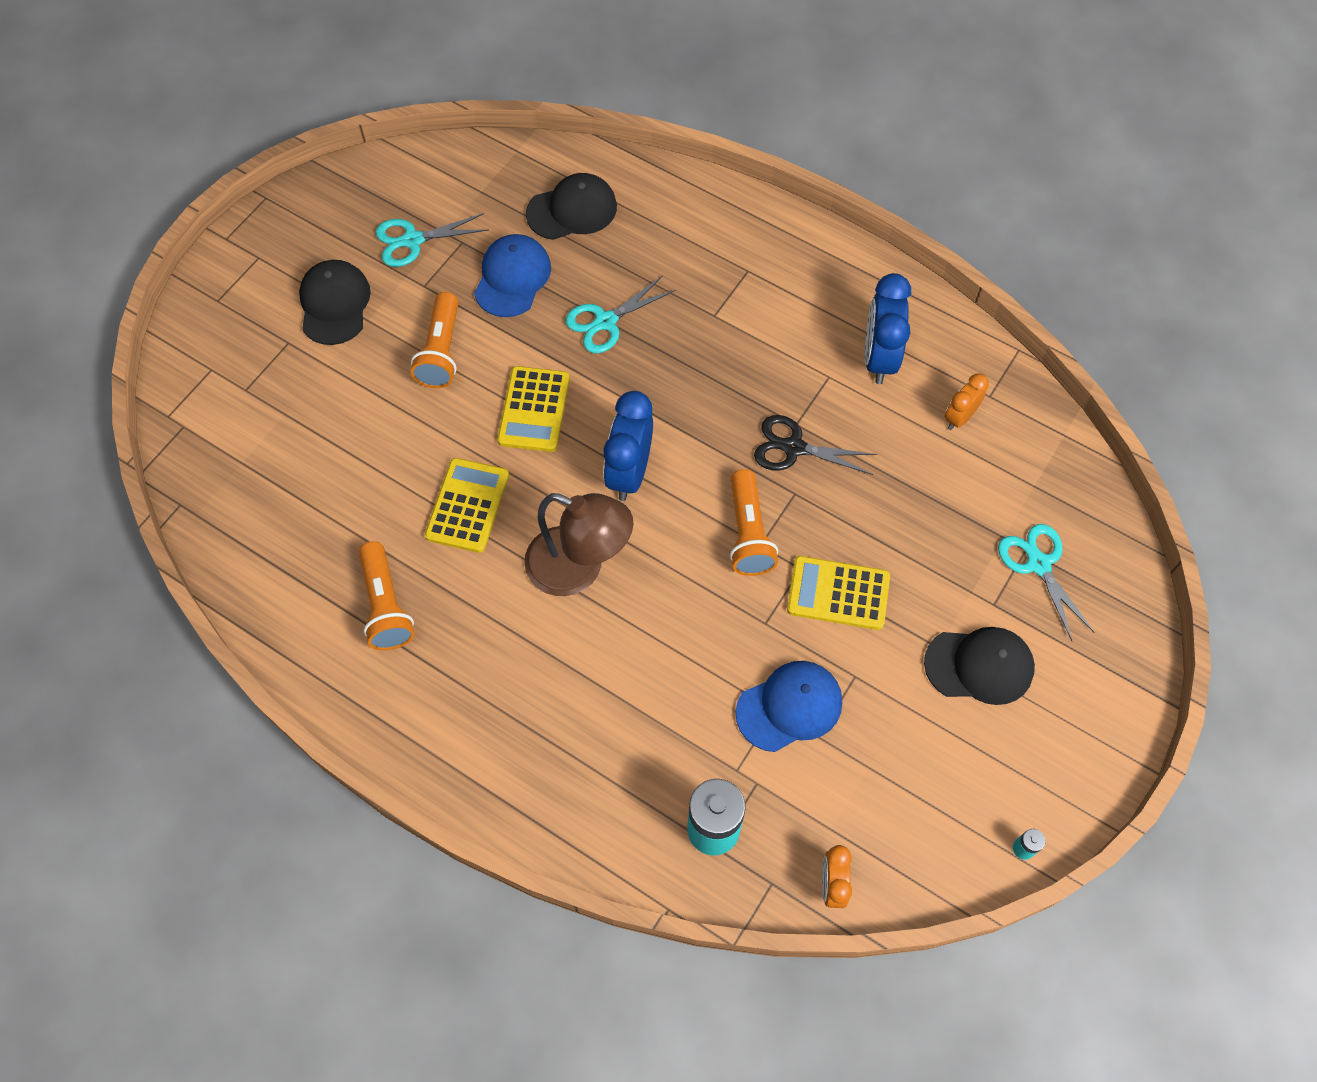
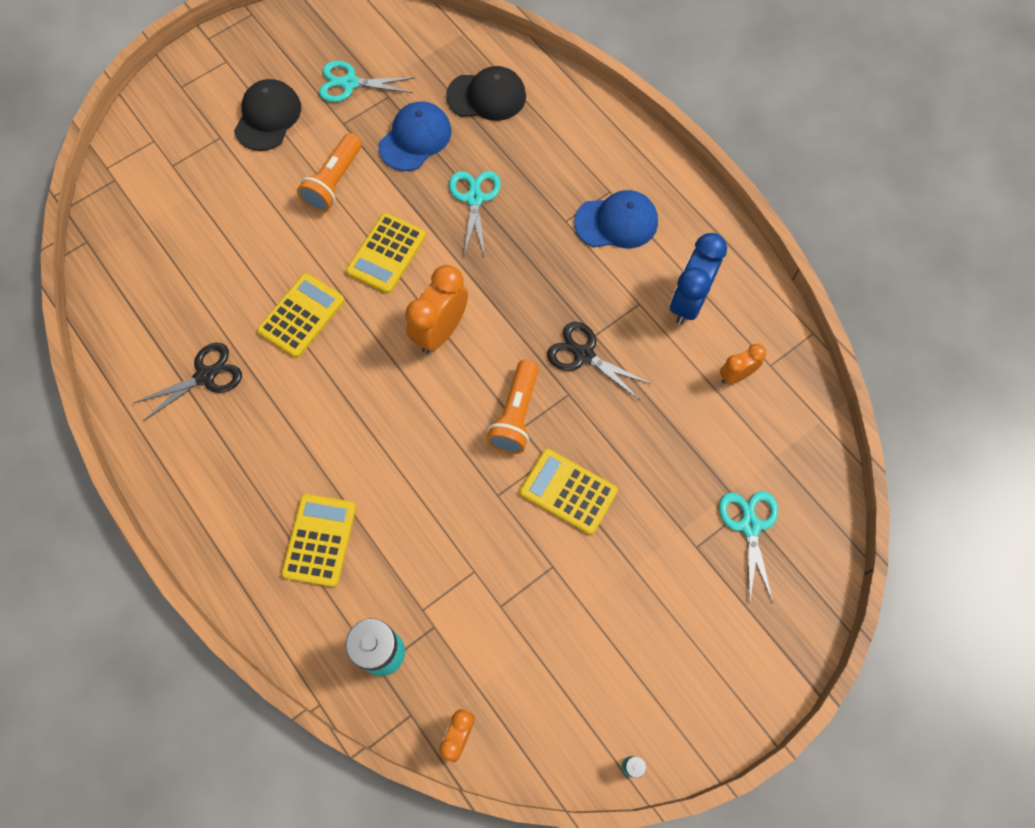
camera: 20 degrees right, 5 degrees up
(386, 606) = (205, 376): orange flashlight -> black scissors
(579, 568) = (367, 397): brown lamp -> none
(592, 736) = (319, 540): none -> yellow calculator
(606, 322) = (474, 198): turquoise scissors -> turquoise scissors turned 105 degrees clockwise
(629, 472) = (440, 331): blue clock -> orange clock
(789, 707) = (487, 573): blue cap -> blue cap (616, 222)
(979, 666) = (661, 596): black cap -> none

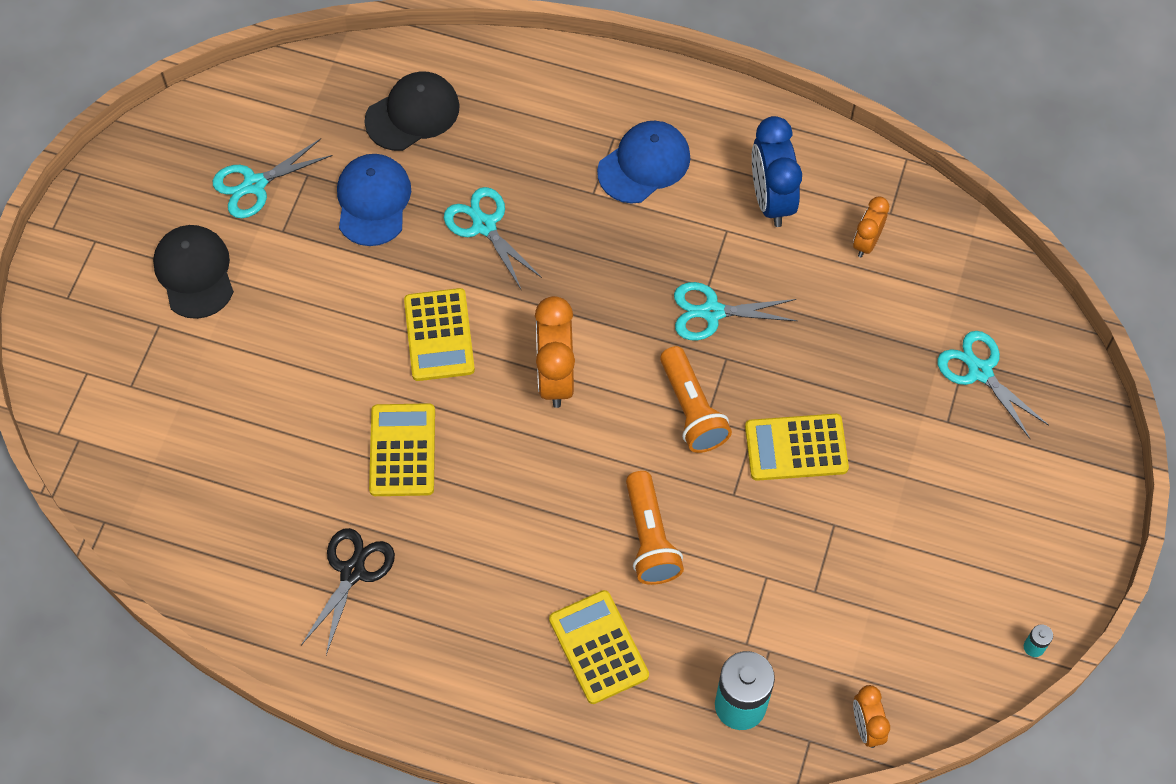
camera: 35 degrees left, 5 degrees down
(334, 182) = (323, 297): orange flashlight -> orange flashlight (650, 538)
(584, 355) = (712, 312): black scissors -> turquoise scissors

